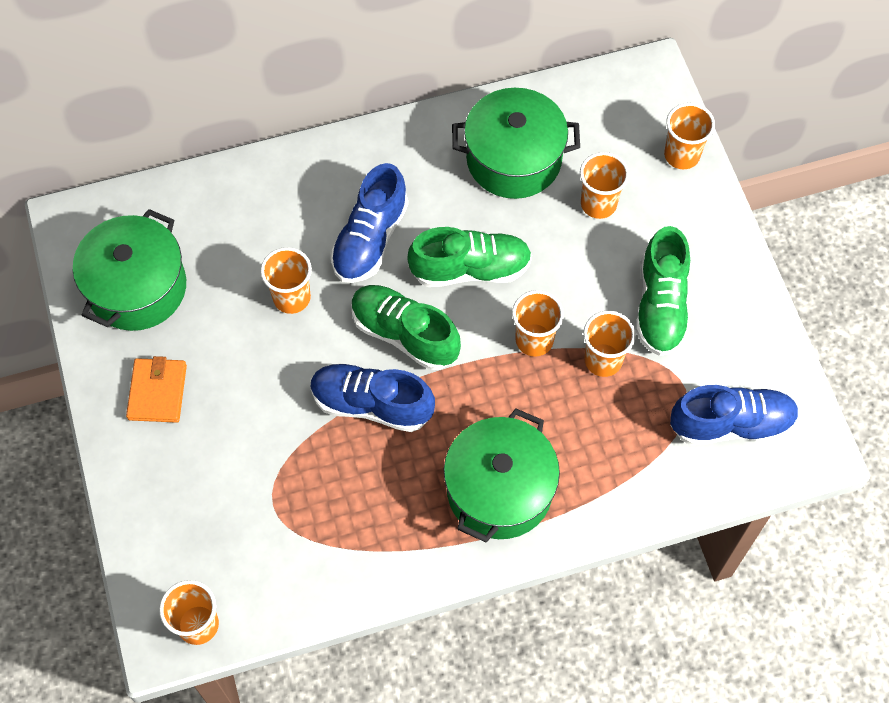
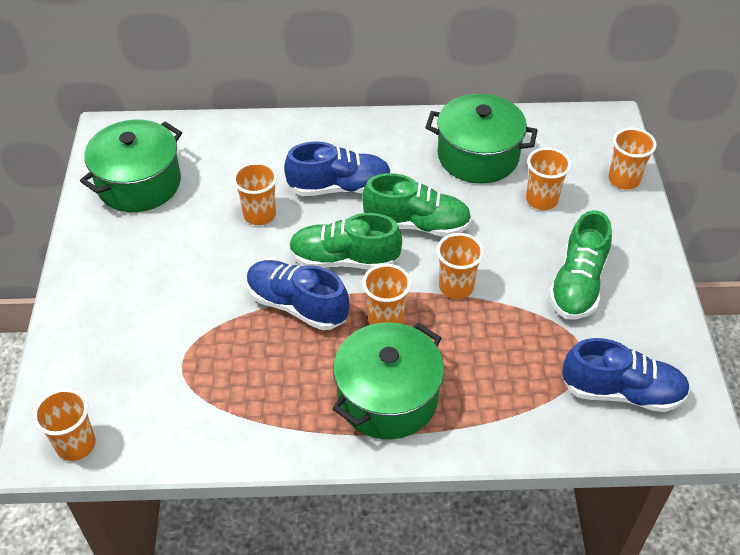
camera: 15 degrees right, 15 degrees down
(157, 392) = (122, 258): orange wallet -> none
(370, 239) = (339, 187): blue shoe -> blue shoe turned 135 degrees counterclockwise
(404, 334) = (344, 260): green shoe -> green shoe turned 45 degrees counterclockwise
(603, 360) = (513, 315): orange cup -> orange cup (386, 318)

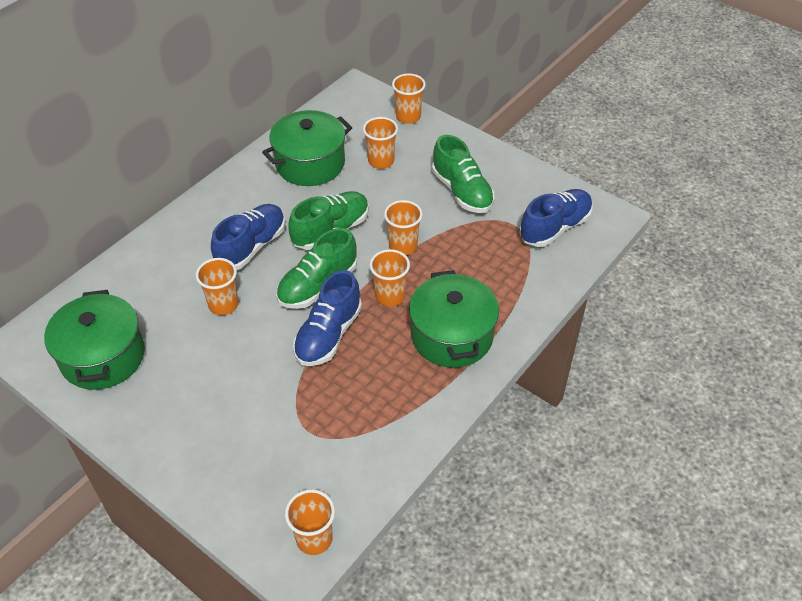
camera: 50 degrees left, 0 degrees up
(297, 305) = (328, 335): blue shoe -> blue shoe turned 45 degrees counterclockwise

